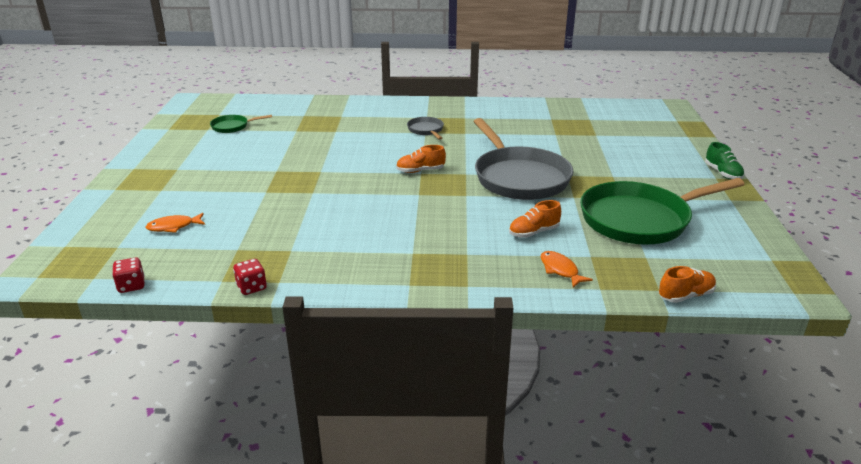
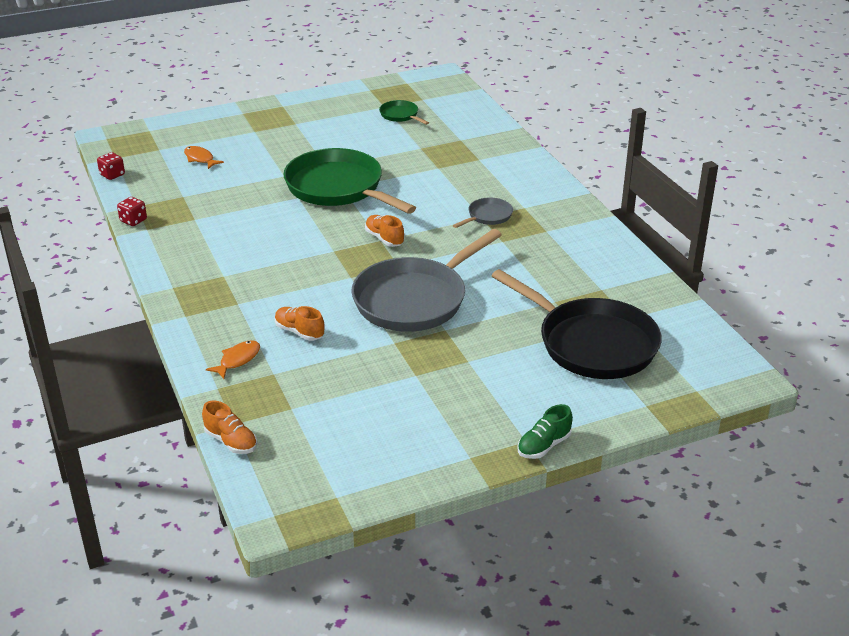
camera: 65 degrees right, 5 degrees up
(612, 135) = (591, 343): none -> black pan
(640, 219) = (371, 395): green pan -> green pan (338, 188)

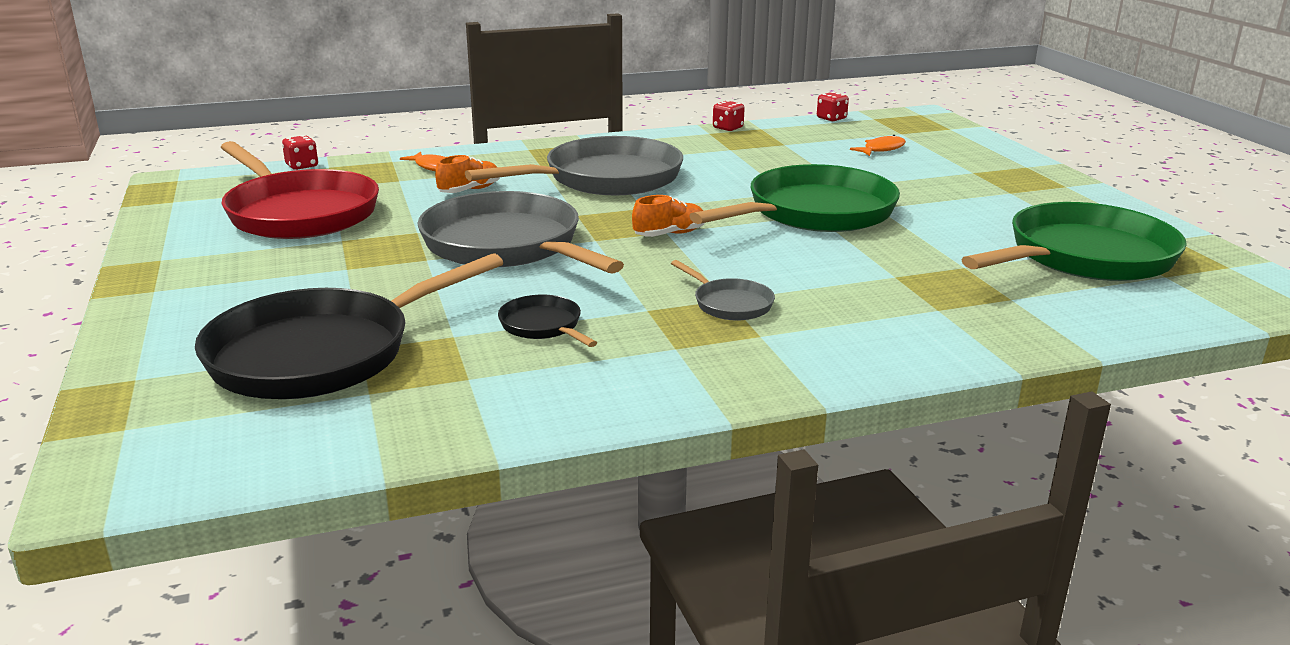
camera: 95 degrees right, 10 degrees down
(231, 441) = (302, 166): orange shoe -> red dice
(269, 271) = (605, 179): none -> grey pan
(359, 411) = (299, 213): none -> red pan
(400, 115) = (1083, 257): green pan -> green pan, size x2.27
(533, 273) = (543, 326): none -> black pan
(544, 446) = (132, 300): green shoe -> none

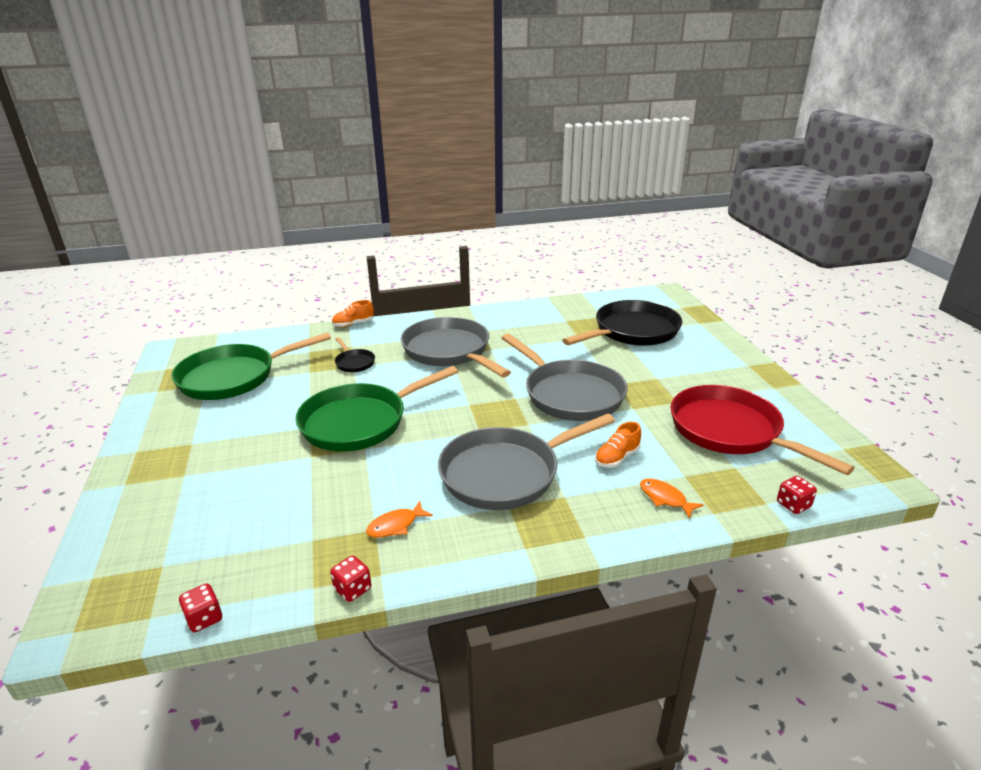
camera: 175 degrees left, 5 degrees up
(543, 326) = (539, 341): black pan -> black pan (354, 362)
(669, 234) = (467, 402): orange shoe -> orange shoe (353, 324)
(729, 304) = (449, 351): grey pan -> grey pan, size x2.27
(881, 149) = (221, 524): orange fish -> orange fish (395, 525)

